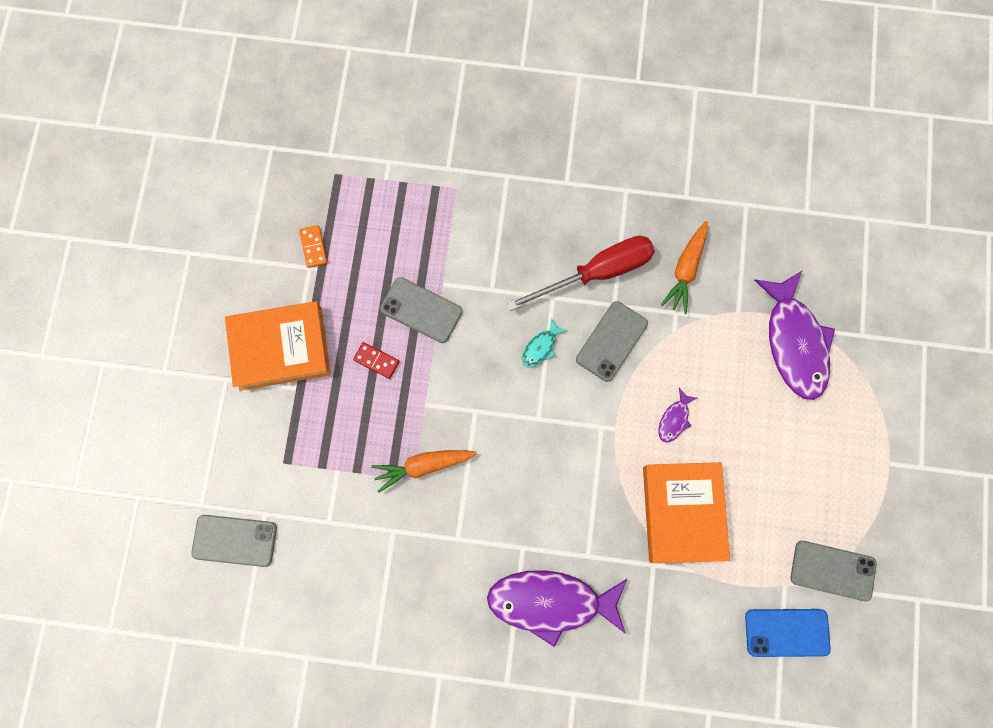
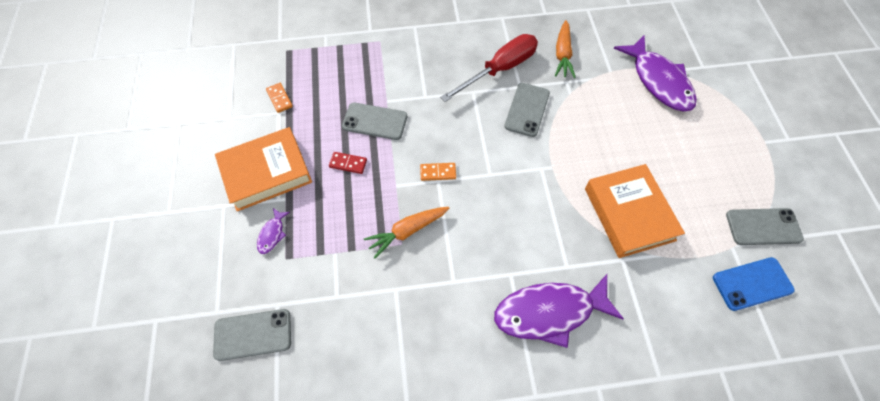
camera: 15 degrees left, 15 degrees down
(478, 400) = (438, 172): none -> orange domino
(541, 347) = (475, 125): turquoise fish -> none
(674, 419) = (594, 150): purple fish -> purple fish (272, 234)

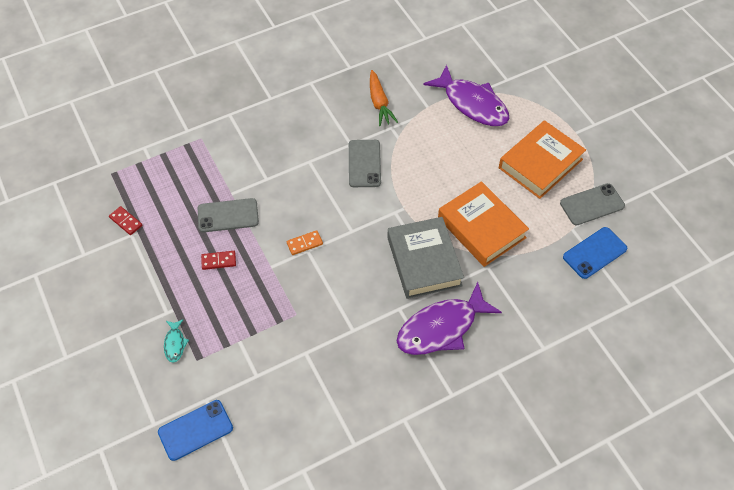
camera: 20 degrees left, 5 degrees down
(253, 335) = (195, 430): grey phone -> blue phone
(266, 173) = (144, 293): orange book -> orange book (540, 164)
(272, 234) = (175, 344): purple fish -> turquoise fish
(279, 98) = (126, 221): orange domino -> red domino
(407, 231) = (297, 302): orange carrot -> none
(499, 69) = (326, 133): red screwdriver -> none
(554, 231) = (424, 261): none -> grey book

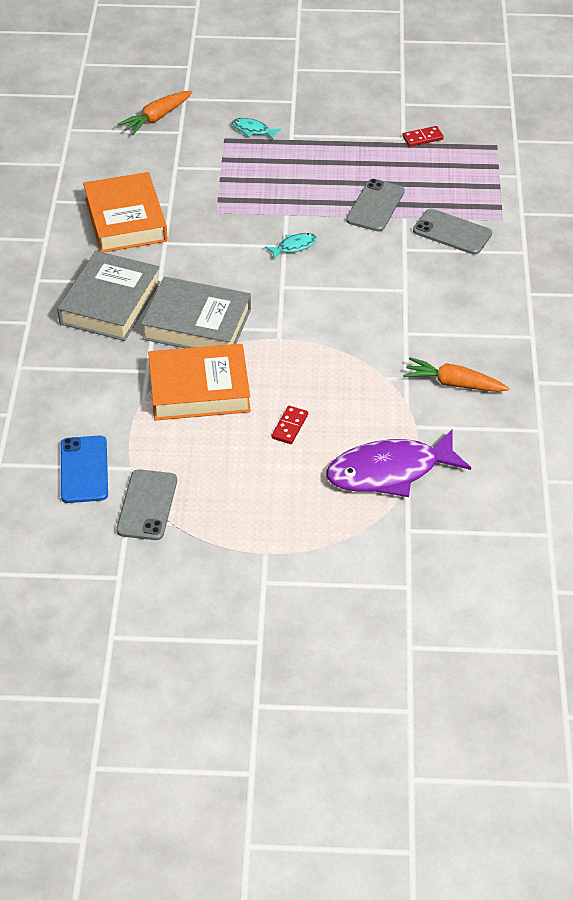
camera: 120 degrees right, 10 degrees down
(195, 430) = (156, 118): blue phone -> orange carrot
(219, 261) = (322, 182): red domino -> red domino (289, 426)
(304, 243) = (294, 246): orange domino -> turquoise fish
(364, 163) = (367, 332): grey phone -> grey phone (452, 232)
(441, 328) = (110, 303): purple fish -> grey book
(540, 164) = (244, 489): orange book -> orange book (125, 220)

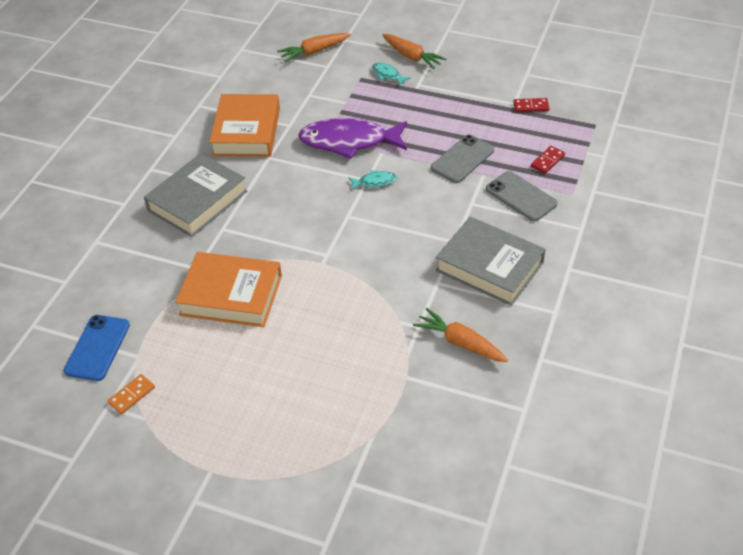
camera: 20 degrees right, 0 degrees up
(147, 505) = (132, 395): grey phone -> orange domino
(197, 324) = (259, 235): grey book -> grey book (489, 267)
(269, 105) = (411, 56): none -> orange carrot
(289, 426) = (292, 349): red domino -> red domino (547, 161)
(389, 471) = (361, 417): purple fish -> purple fish (349, 141)

